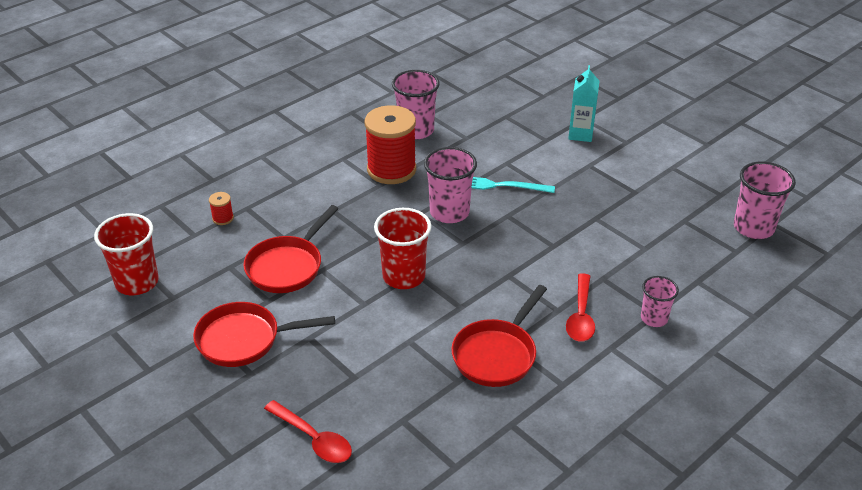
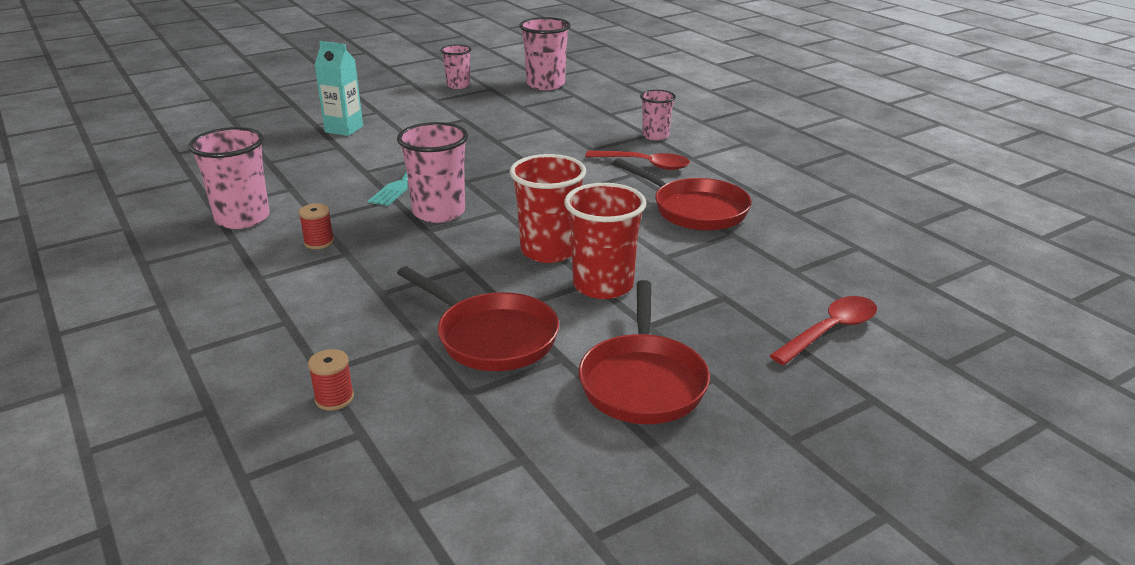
camera: 80 degrees left, 10 degrees down
(137, 282) = (465, 506): red cup -> red cup (603, 285)
(391, 169) = (319, 242): red spool -> red spool, size x0.41
(716, 173) = (458, 85): none -> pink cup

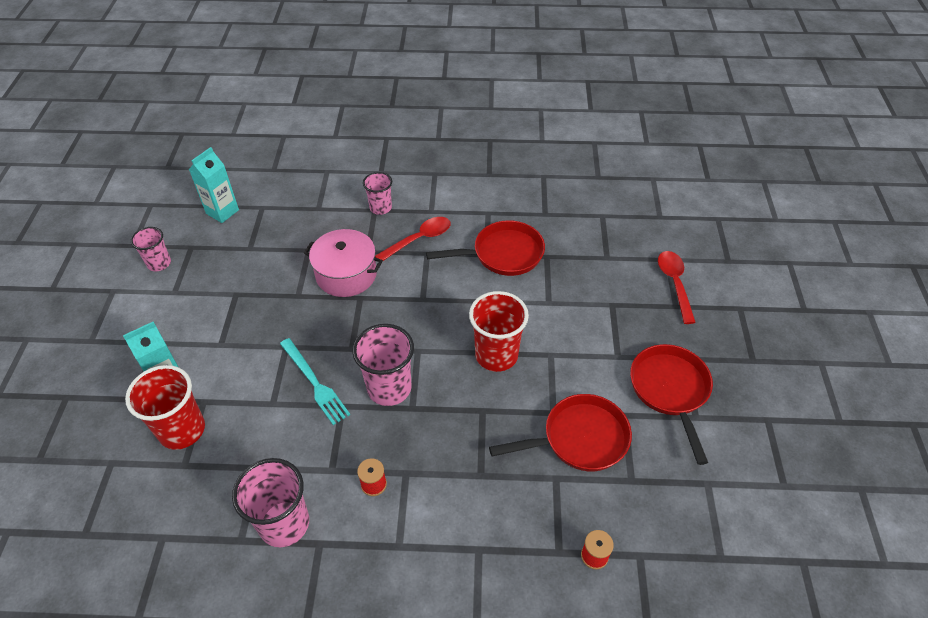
camera: 55 degrees left, 20 degrees up
(545, 84) = (222, 212): pink cup -> turquoise carton
(549, 150) = (346, 274): none -> pink pot
(603, 285) = (559, 351): red cup -> red cup (182, 430)
(642, 381) = (670, 391): red pan -> red pan turned 135 degrees counterclockwise

